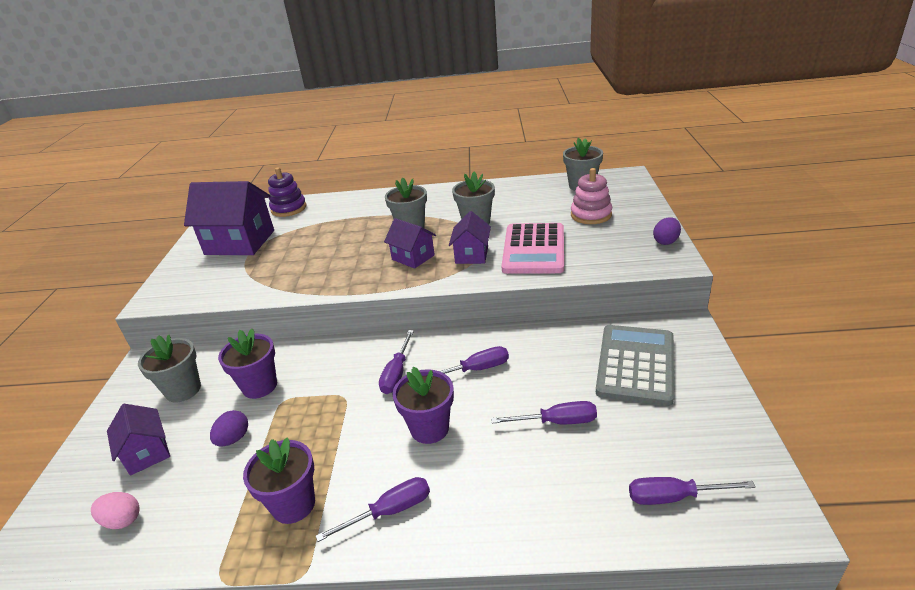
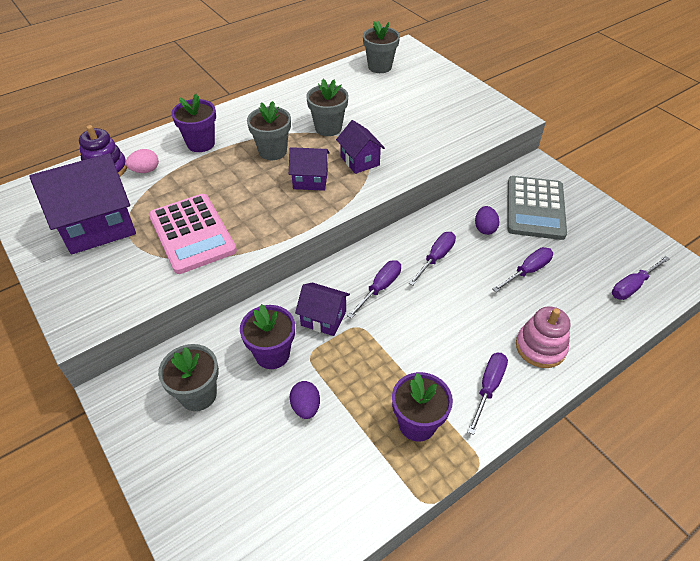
camera: 40 degrees left, 15 degrees up
(122, 520) = (291, 521): pink egg -> pink egg (145, 170)
(147, 453) = (238, 462): purple house -> purple house (323, 318)
(397, 373) = (380, 288): purple screwdriver -> purple screwdriver turned 120 degrees counterclockwise
(429, 428) = (451, 318): purple flower pot -> purple flower pot (201, 143)
(533, 249) = (404, 139): pink calculator -> pink calculator (192, 234)
(591, 215) = (415, 93): pink stacking toy -> pink stacking toy (540, 347)
(635, 365) = (535, 208): grey calculator -> grey calculator turned 150 degrees counterclockwise
(666, 241) = (492, 102): purple egg -> purple egg (484, 228)

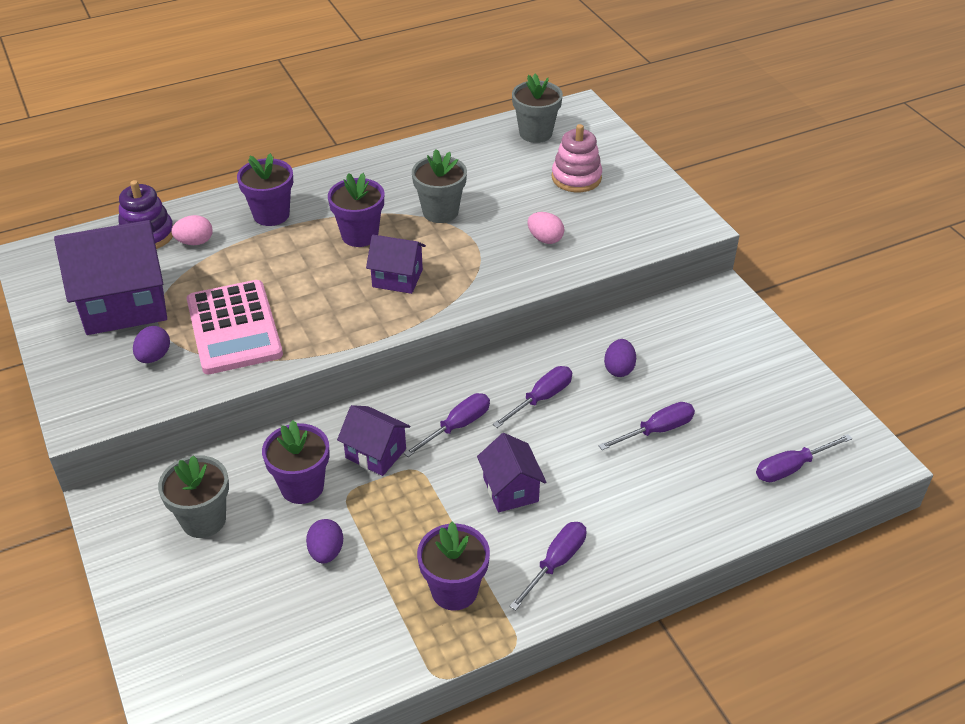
camera: 10 degrees right, 5 degrees down
(131, 265) = (154, 357): none -> purple egg
(272, 151) = (360, 235): grey flower pot -> purple flower pot
(360, 161) = (468, 260): purple house -> purple house (510, 489)
(411, 139) = (545, 239): none -> pink egg
(535, 208) = (697, 350): grey calculator -> none
(540, 347) = (639, 525): pink stacking toy -> pink stacking toy (576, 178)

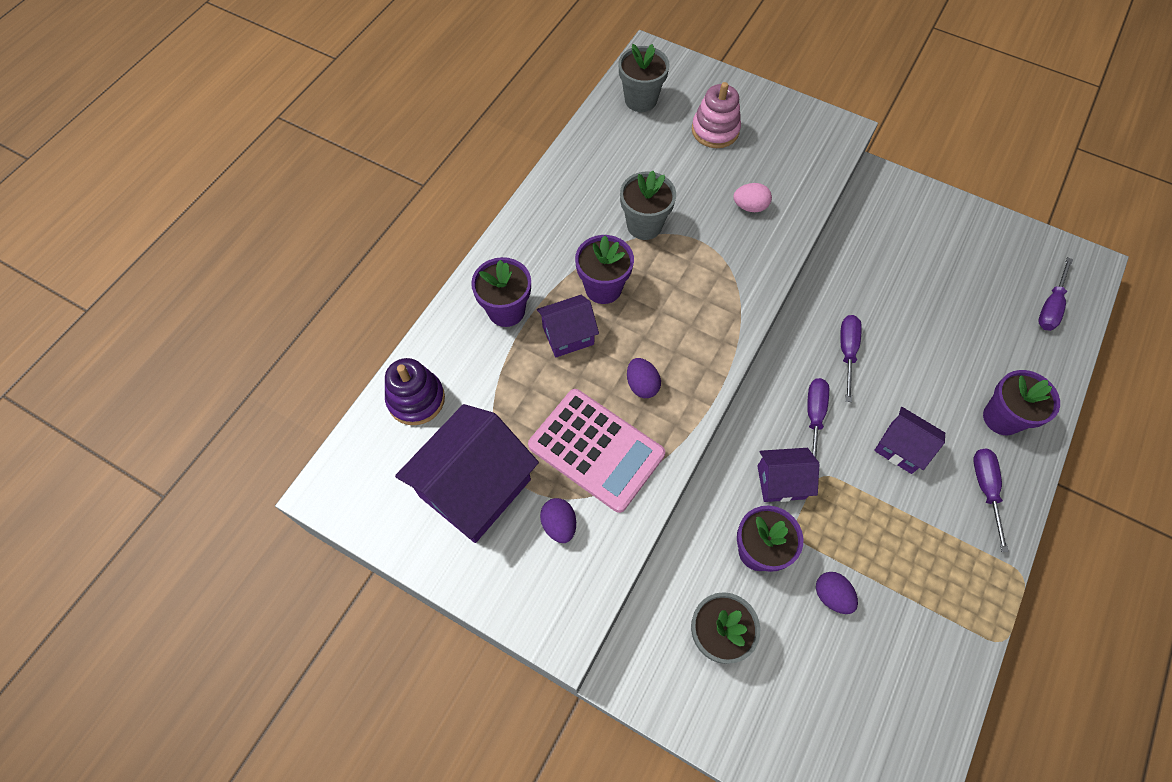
camera: 35 degrees left, 20 degrees up
(195, 242) = (468, 381): pink egg -> none
(397, 278) = (677, 314): purple house -> purple house (568, 335)
(454, 590) = (945, 562): purple flower pot -> purple flower pot (1002, 418)
(619, 369) = (873, 291): purple egg -> purple egg (642, 385)
(656, 430) = (945, 330): purple screwdriver -> none

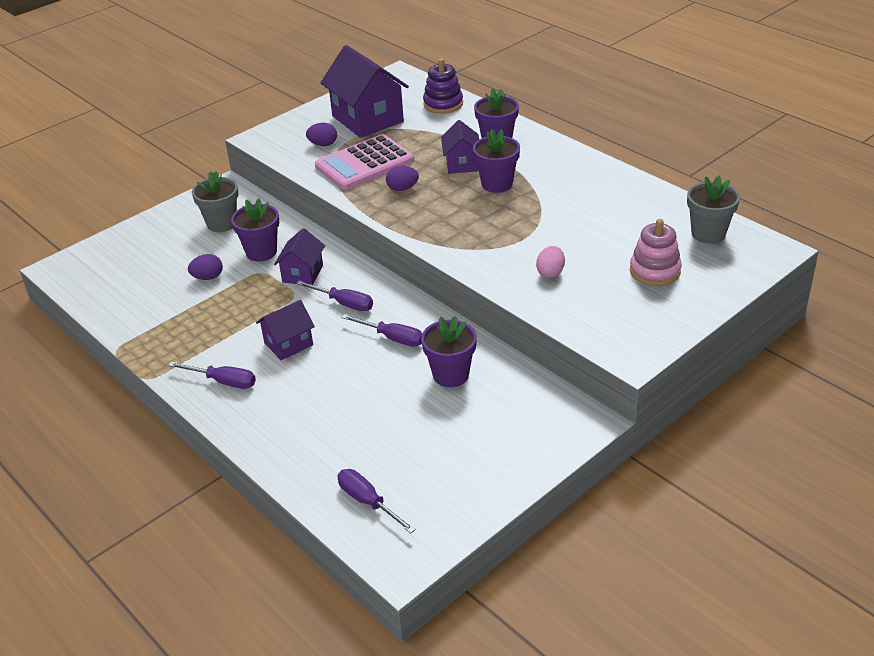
camera: 110 degrees right, 25 degrees down
(644, 225) = (552, 212): grey flower pot -> none
(1002, 418) = (275, 416): purple flower pot -> purple flower pot (451, 375)

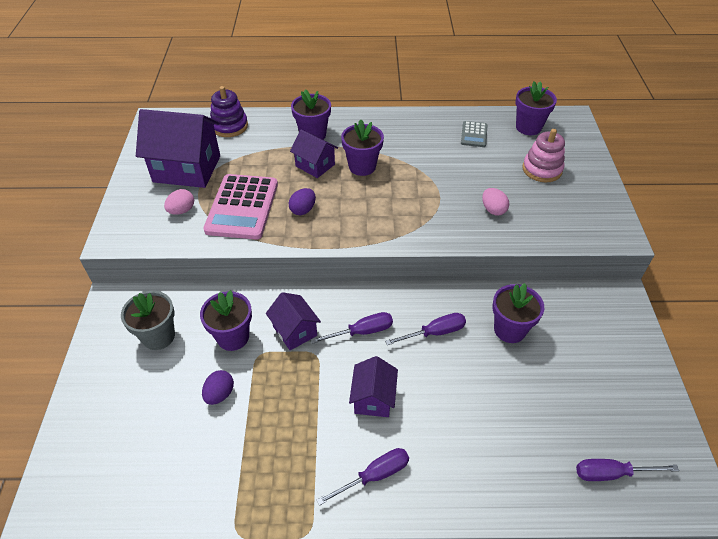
camera: 50 degrees left, 10 degrees up
(323, 144) = (182, 210): purple egg -> pink egg
(640, 212) = (474, 134): none -> grey calculator
(708, 234) = (528, 127): grey flower pot -> purple flower pot

